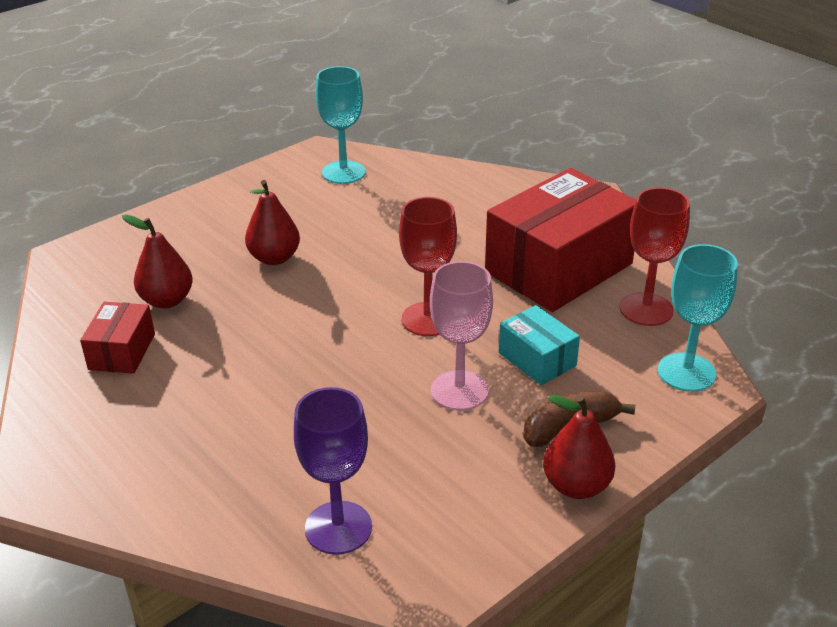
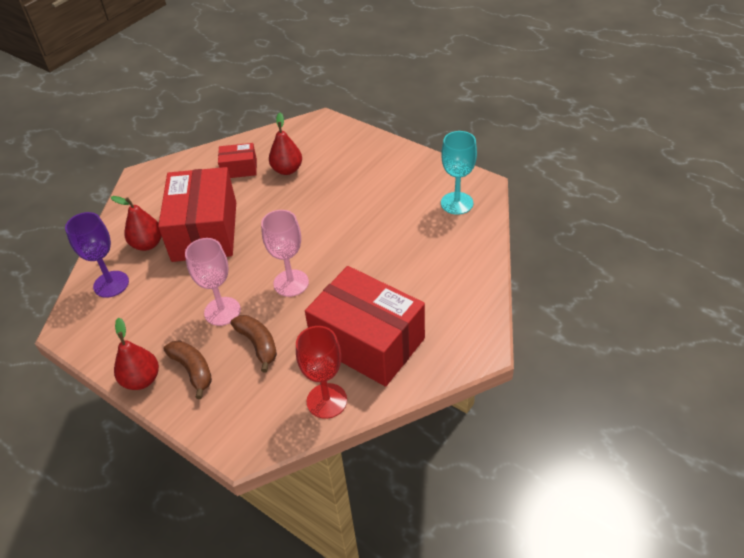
camera: 80 degrees right, 10 degrees up
(262, 401) = (204, 231): none -> red box
(274, 258) = (340, 199): red pear -> red pear (147, 244)
(428, 319) = (291, 283): red goblet -> pink goblet
(537, 359) = (258, 344): turquoise box -> brown banana
(686, 372) = (255, 431): turquoise goblet -> none

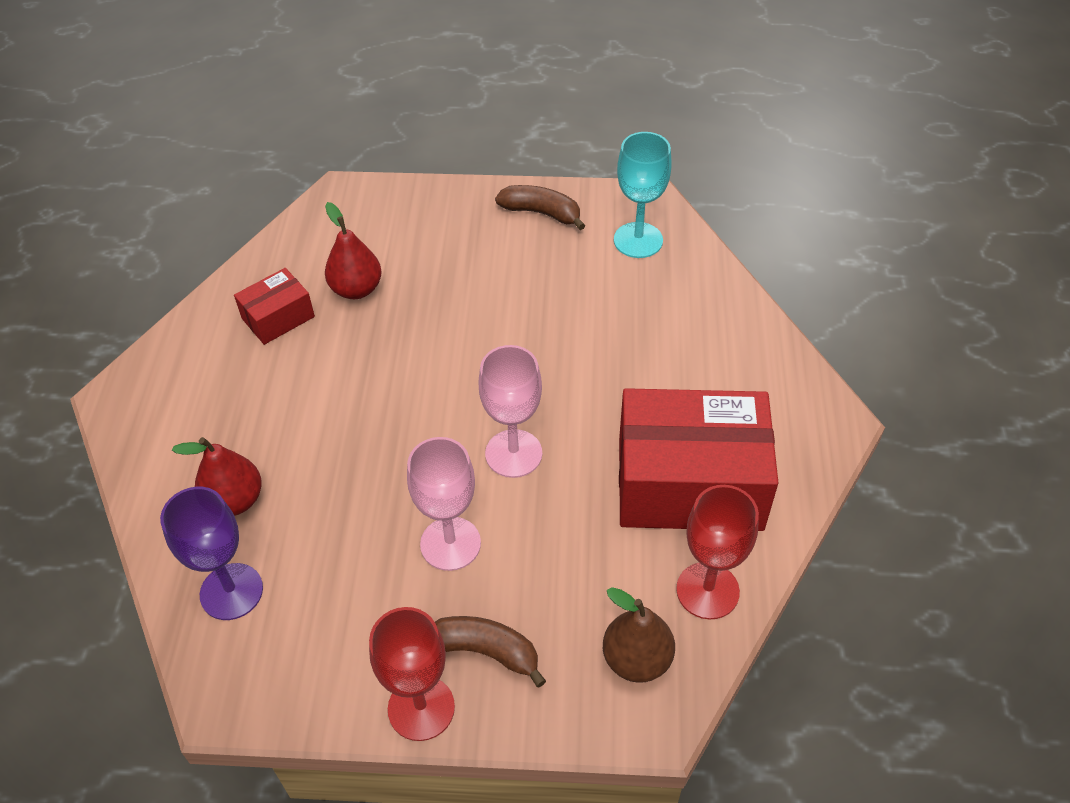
camera: 35 degrees left, 5 degrees up
(141, 380) = (421, 708): red pear -> red goblet
(204, 231) = (311, 437): red box -> none
(258, 344) = (546, 564): brown banana -> brown banana (541, 213)
(259, 414) = (636, 659): none -> brown pear

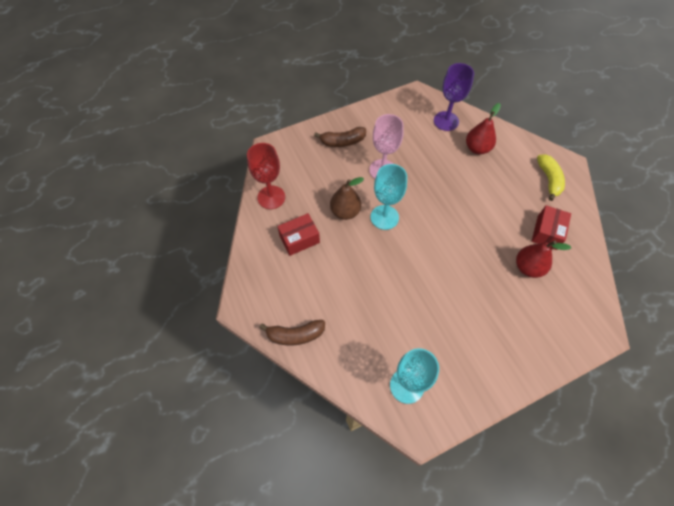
camera: 150 degrees right, 10 degrees up
(180, 387) = (549, 179): none -> yellow banana
(421, 708) = (352, 117): red goblet -> none
(513, 453) = (384, 217): pink goblet -> turquoise goblet
(541, 213) = (478, 378): brown banana -> brown banana (295, 335)
(636, 659) = (287, 162): brown pear -> brown pear (345, 212)
(689, 483) = (299, 239): red box -> red box, size x0.47

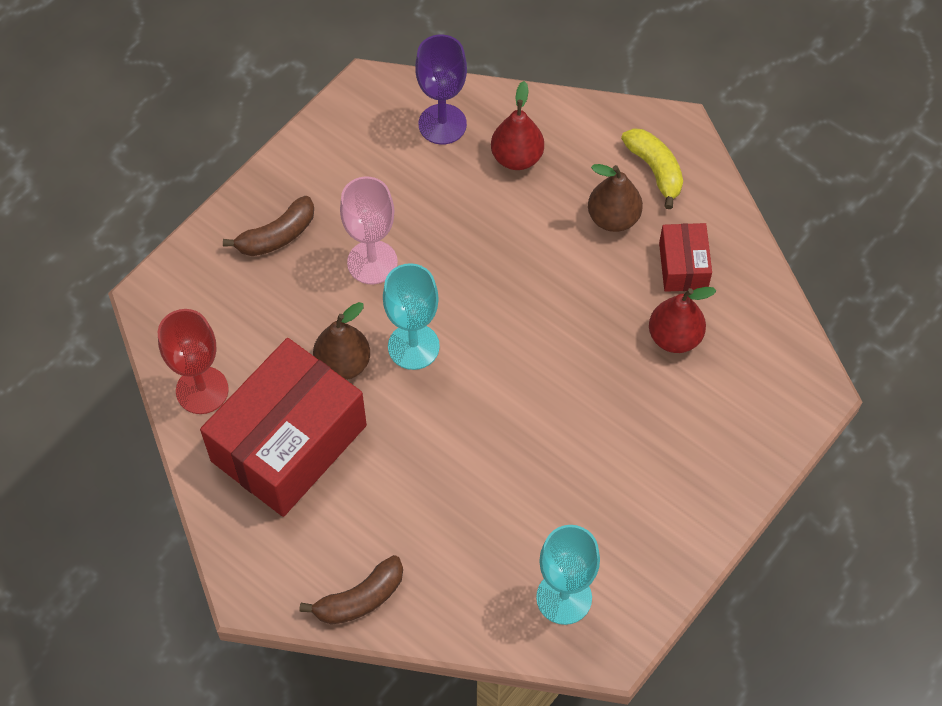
camera: 25 degrees left, 0 degrees up
(299, 239) = (289, 443): red box -> red box, size x2.12
(517, 194) = (613, 218): none -> brown pear

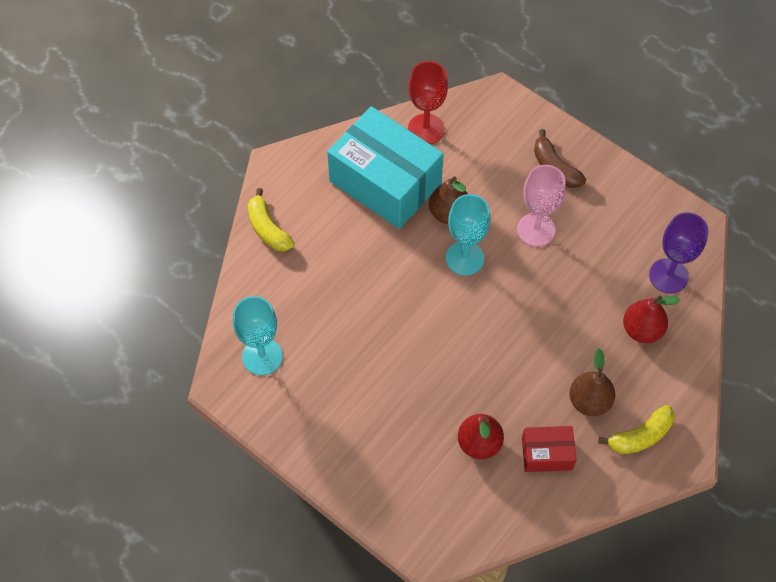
camera: 90 degrees right, 0 degrees up
(289, 443) = (385, 182): red box -> turquoise box
(360, 598) = (268, 229): brown banana -> yellow banana

